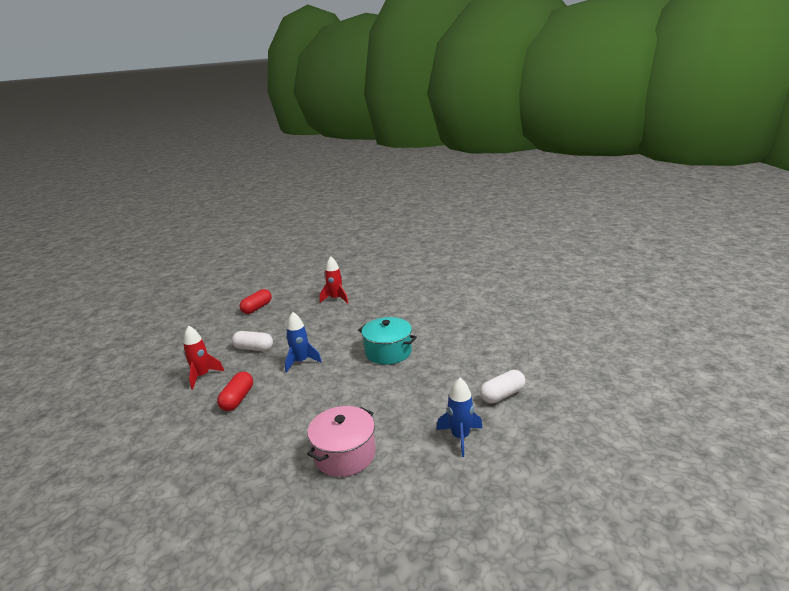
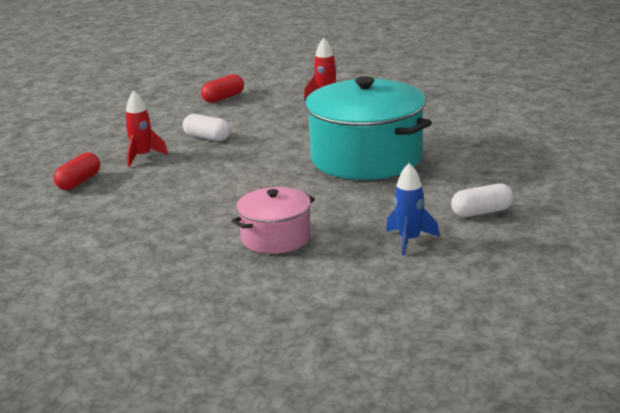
camera: 15 degrees right, 0 degrees up
(238, 399) = (176, 181): red capsule -> red capsule (79, 182)
(301, 362) = (258, 156): blue rocket -> none
(388, 352) = (366, 158): turquoise pot -> turquoise pot, size x1.86

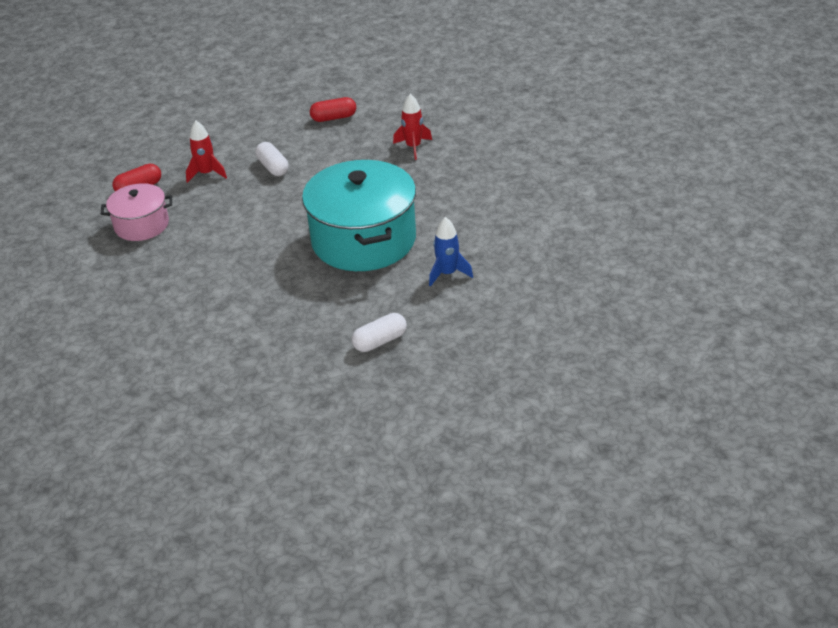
camera: 30 degrees right, 15 degrees up
(275, 238) = (207, 307): pink pot -> pink pot (141, 225)
(409, 240) = (294, 350): blue rocket -> blue rocket (447, 273)
(482, 212) = (380, 341): white capsule -> white capsule turned 45 degrees counterclockwise

